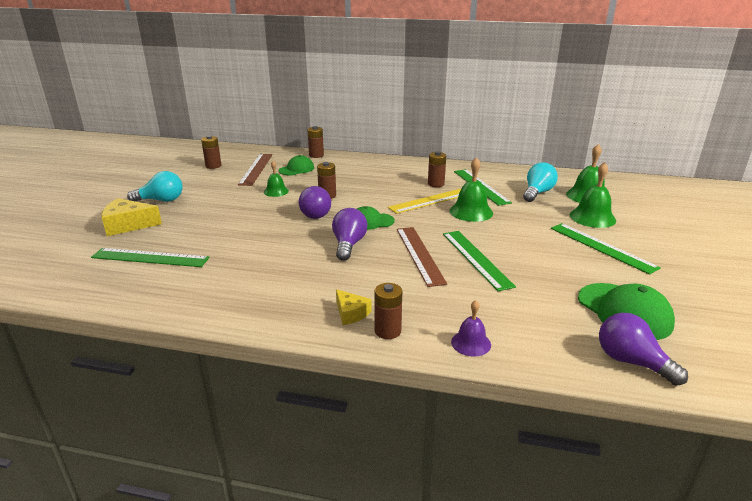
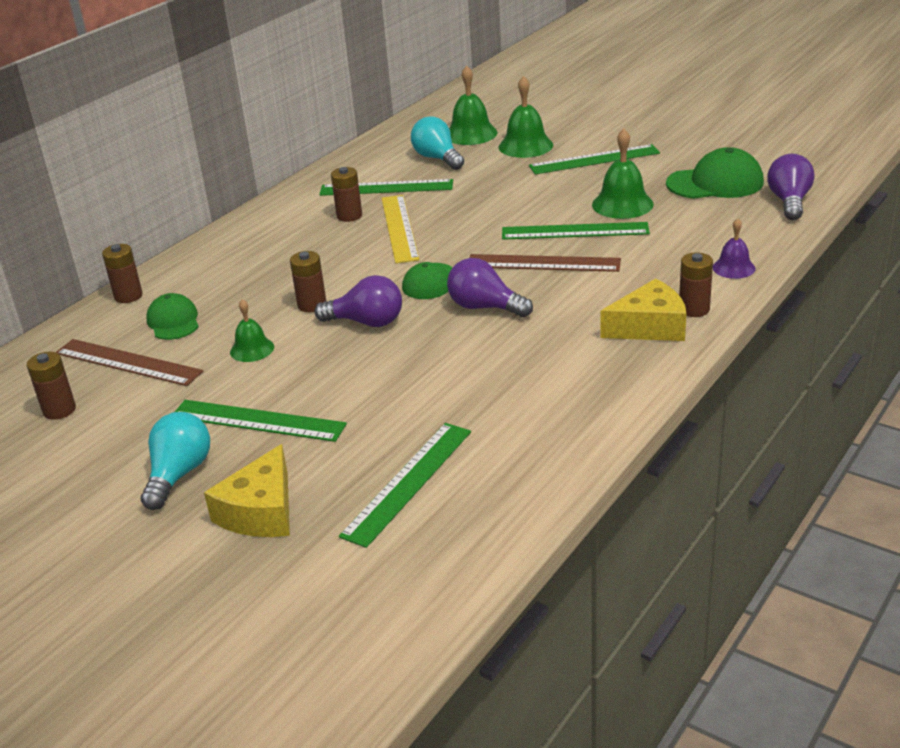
camera: 65 degrees left, 5 degrees up
(208, 207) = (257, 421): none -> green ruler
(351, 313) = (649, 327): yellow cheese -> yellow cheese, size x1.66
(471, 212) = (455, 209): green bell -> green bell (622, 204)
(631, 362) = (789, 202): purple light bulb -> purple light bulb turned 120 degrees clockwise

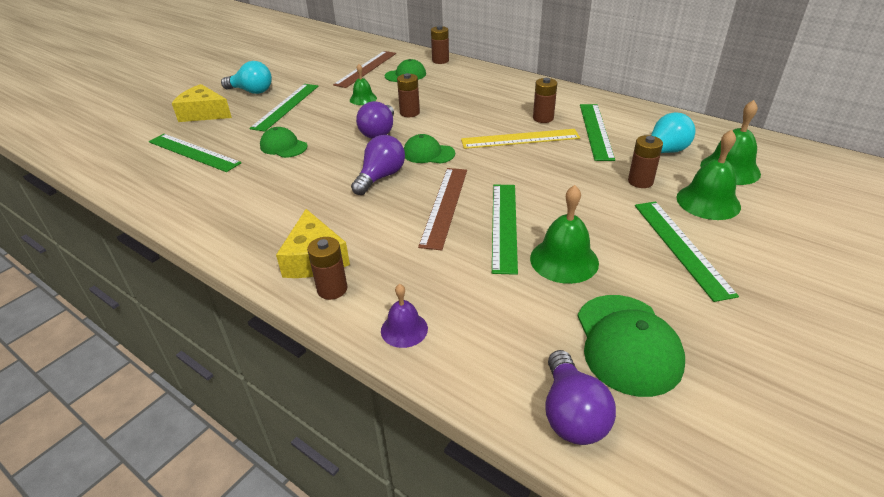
camera: 90 degrees right, 5 degrees up
(59, 410) = (329, 59): brown battery -> brown battery (640, 181)
(398, 396) = (283, 146): none -> green cap
(789, 202) = (572, 414): purple light bulb -> purple light bulb turned 75 degrees clockwise

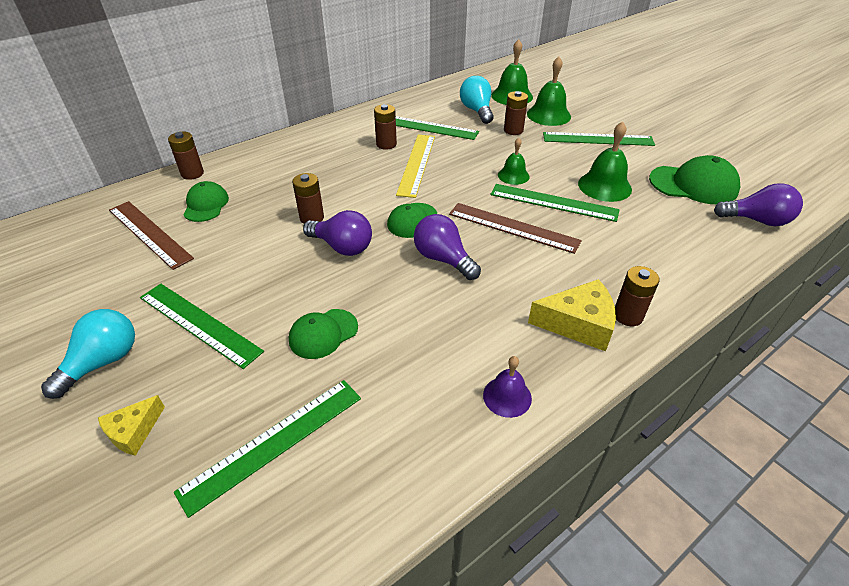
camera: 75 degrees left, 5 degrees up
(204, 113) = (133, 431): yellow cheese -> yellow cheese, size x0.60
(363, 99) = (242, 248): green bell -> green bell (513, 175)
(404, 329) = (682, 278): purple bell -> purple bell (507, 396)

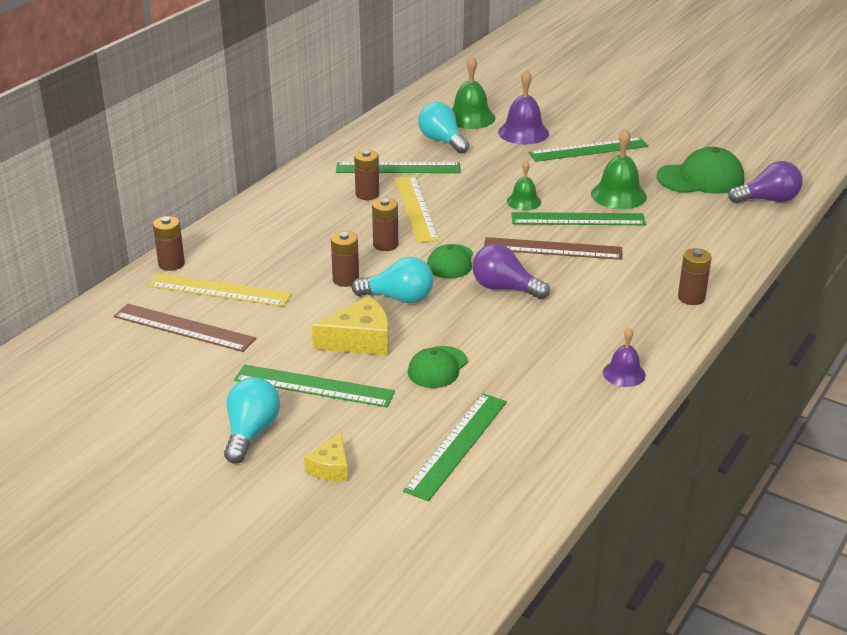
camera: 20 degrees left, 10 degrees down
(206, 205) = (219, 290): green cap -> yellow ruler
(342, 247) = (399, 298): purple light bulb -> turquoise light bulb
(513, 130) = (495, 155): brown battery -> brown battery (385, 245)
(548, 115) = (523, 132): green bell -> purple bell
(578, 324) = (653, 312): yellow cheese -> yellow cheese (360, 340)

